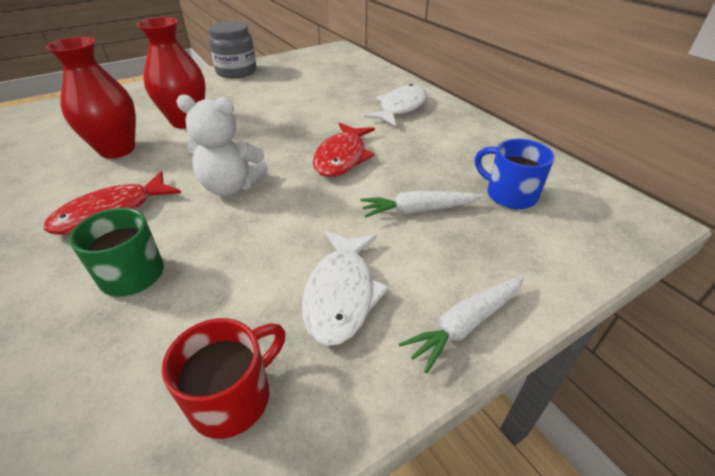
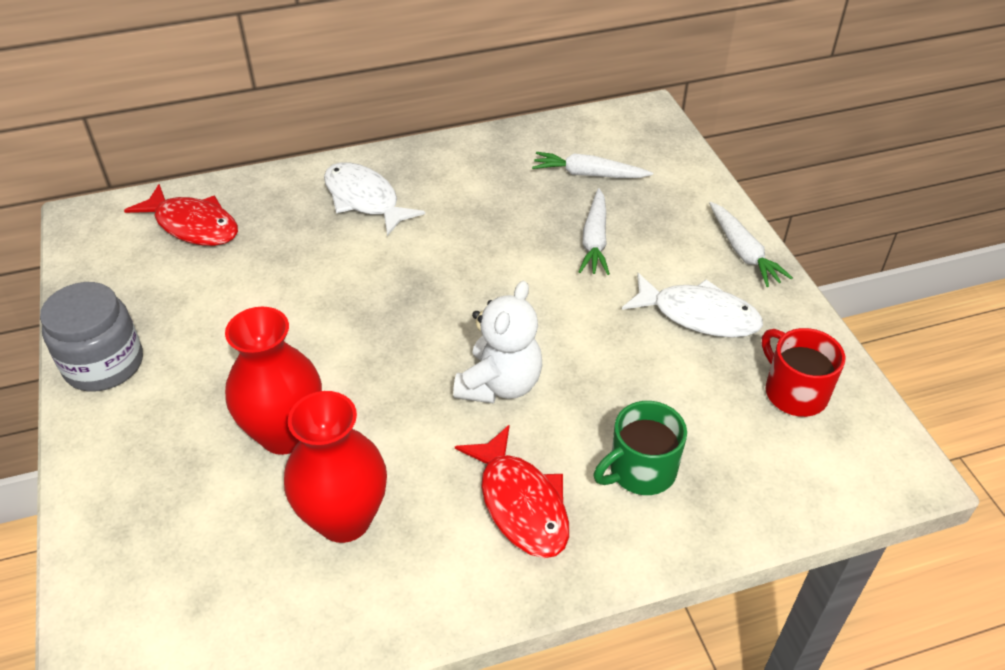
camera: 75 degrees left, 5 degrees up
(342, 157) = (471, 277): red fish -> red fish (193, 225)
(509, 195) = (588, 174): blue mug -> white carrot

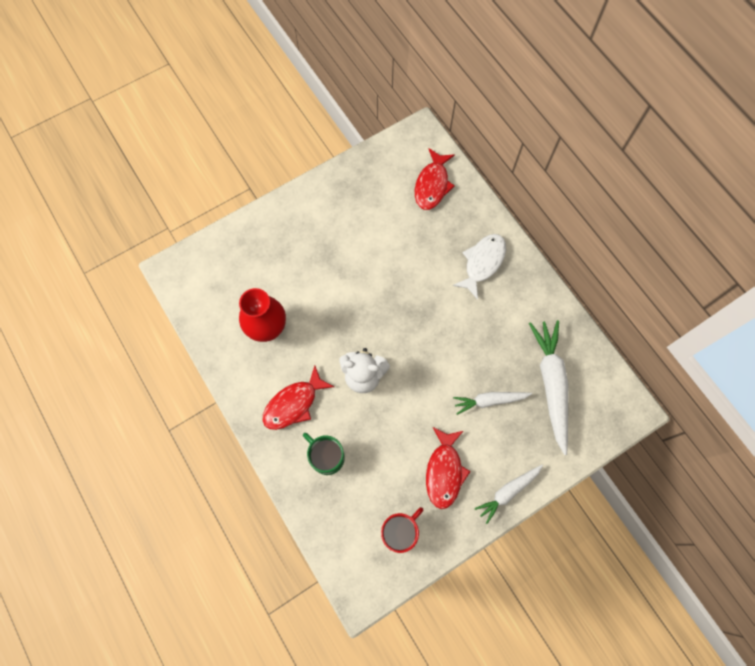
camera: 75 degrees right, 25 degrees up
(104, 364) = (327, 190): grey jar -> none
(285, 434) = (307, 286): red vase -> none
(588, 174) = (551, 384): white carrot -> white carrot, size x1.73
(698, 315) = (444, 471): white fish -> red fish

